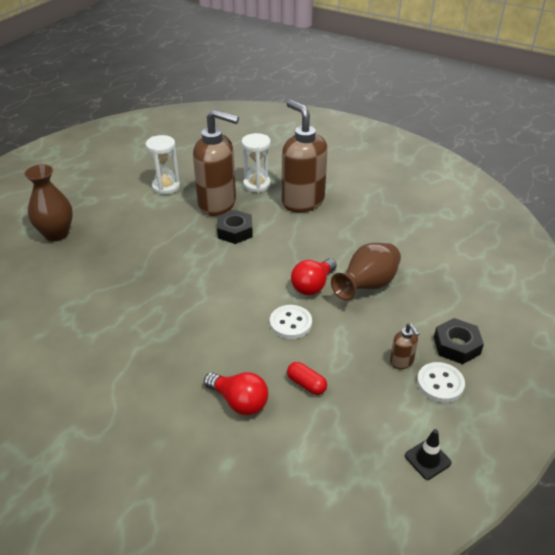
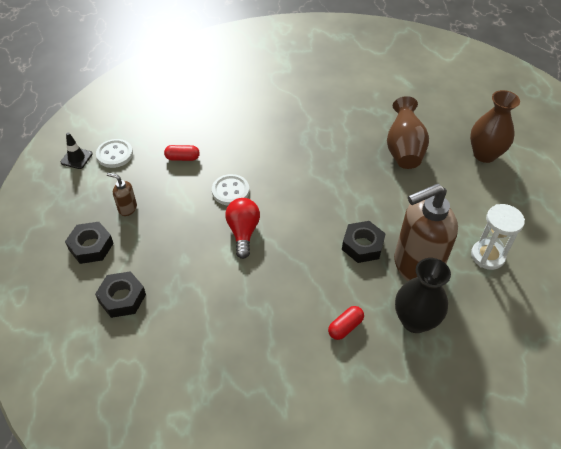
camera: 140 degrees right, 10 degrees up
(239, 401) = (214, 127): red light bulb -> none
(257, 185) = (415, 321): white hourglass -> black vase
(302, 202) = (345, 327): brown soap dispenser -> red capsule
(367, 286) = (198, 259): brown vase -> brown vase (403, 150)
(440, 383) = (90, 208): white button -> white button (114, 154)
(448, 292) = (122, 298): none -> black nut

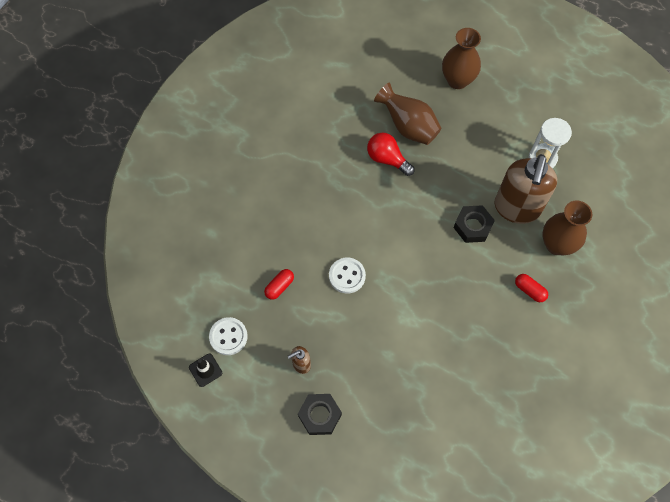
camera: 50 degrees left, 15 degrees up
(122, 298) = (390, 422): black nut -> none
(243, 232) = (396, 296): red light bulb -> red light bulb (387, 159)
(345, 327) = (529, 290): red capsule -> red capsule turned 45 degrees counterclockwise
(415, 321) = (557, 244): black vase -> brown vase

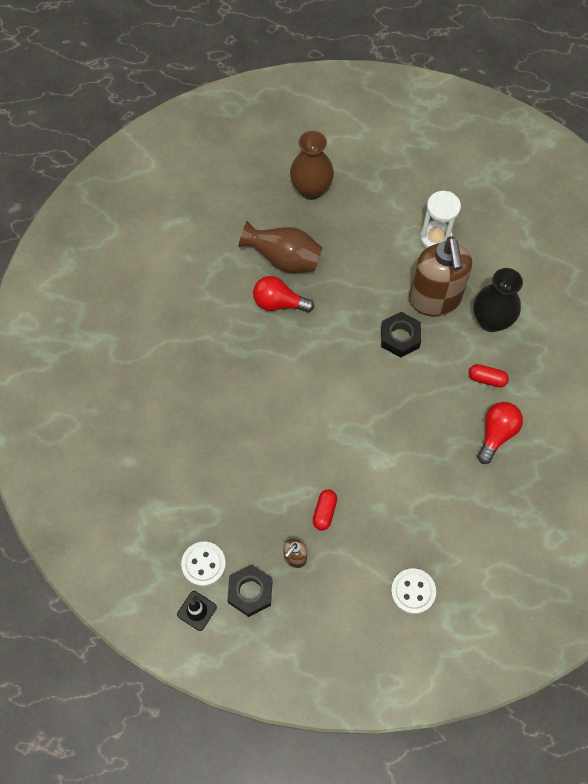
camera: 25 degrees left, 0 degrees up
(279, 287) = (232, 487): red capsule -> red capsule (324, 512)
(319, 415) = (340, 602): black nut -> black nut (250, 592)
(347, 276) = (297, 444): white button -> white button (413, 591)
(516, 338) = (496, 434): none -> red light bulb
(557, 244) = (491, 321): brown vase -> black vase

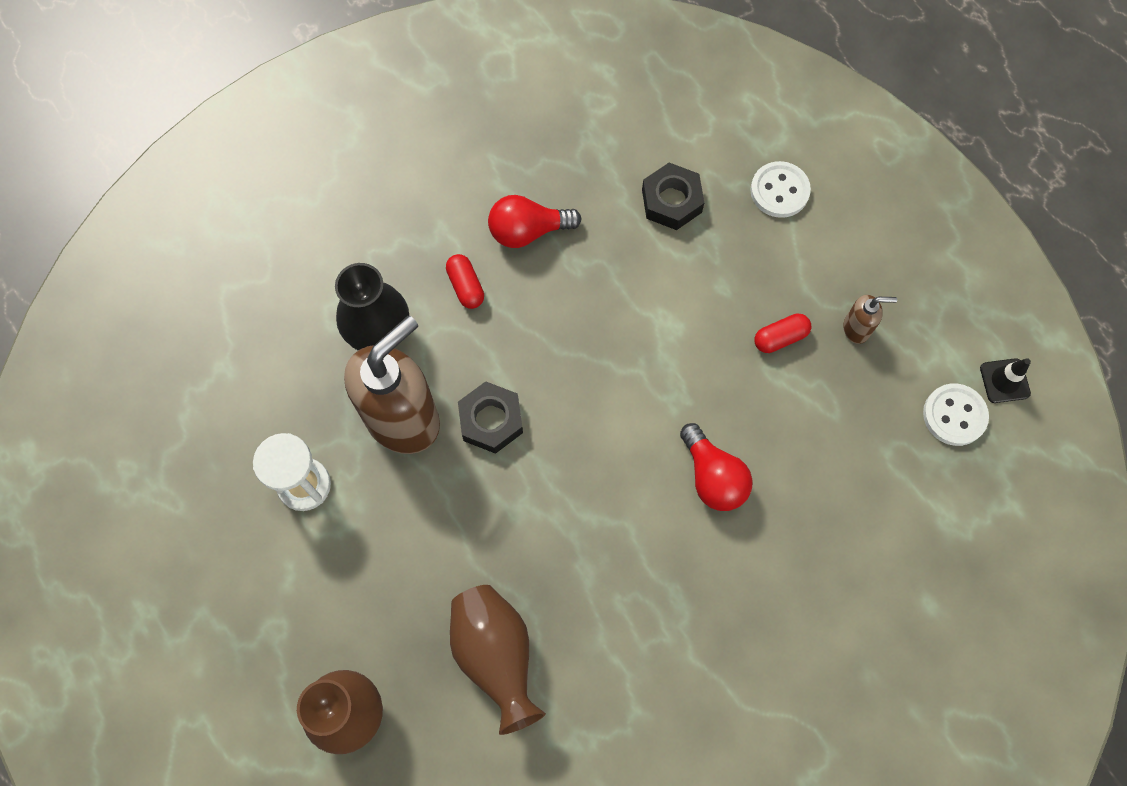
camera: 130 degrees left, 5 degrees up
(250, 592) = (934, 343): black nut -> black nut (671, 201)
(279, 303) = (567, 606): red light bulb -> red light bulb (713, 477)

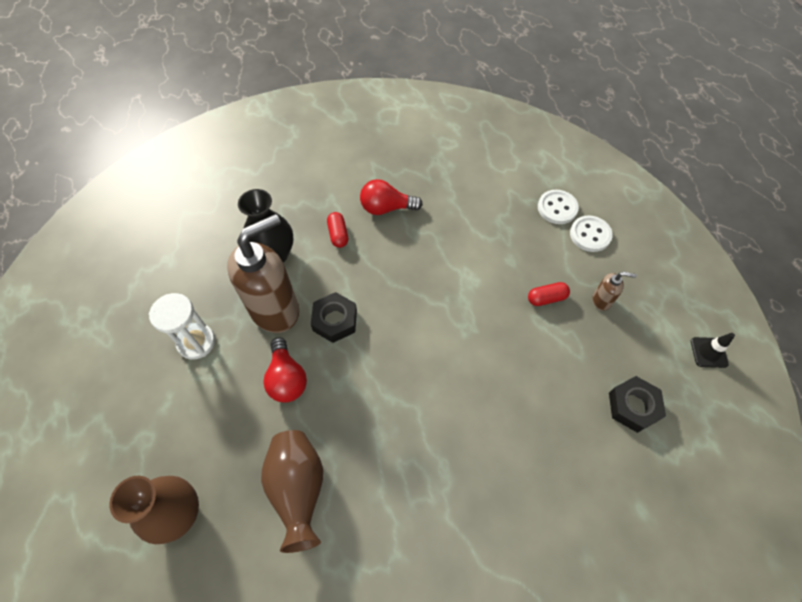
camera: 10 degrees right, 10 degrees down
(671, 201) = (484, 204): black nut -> black nut (633, 406)
(713, 477) = (485, 384): red light bulb -> red light bulb (287, 378)
(954, 415) = (669, 370): white button -> white button (590, 235)

